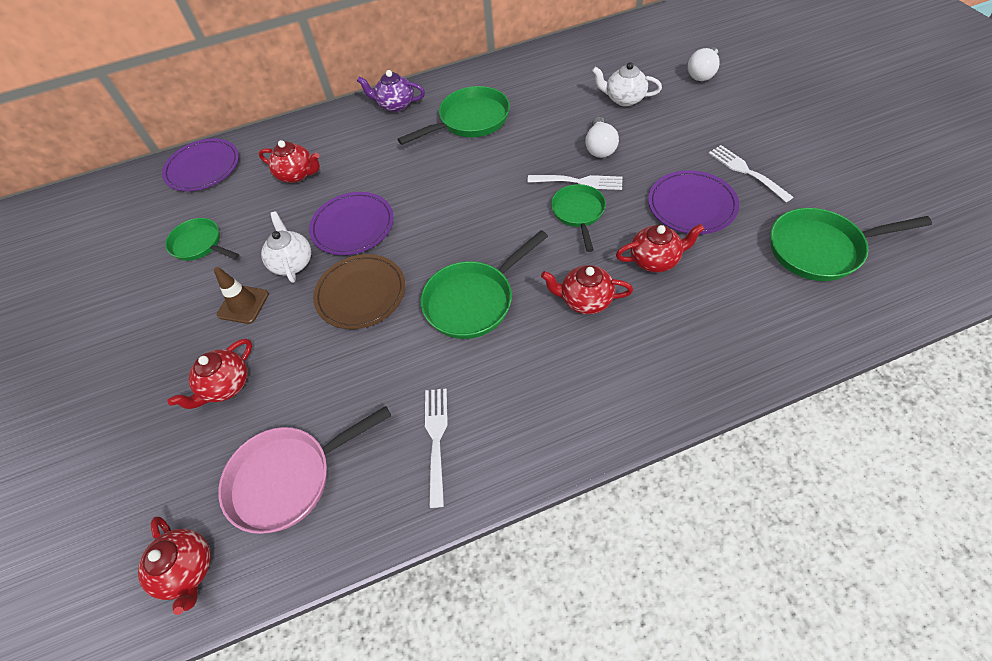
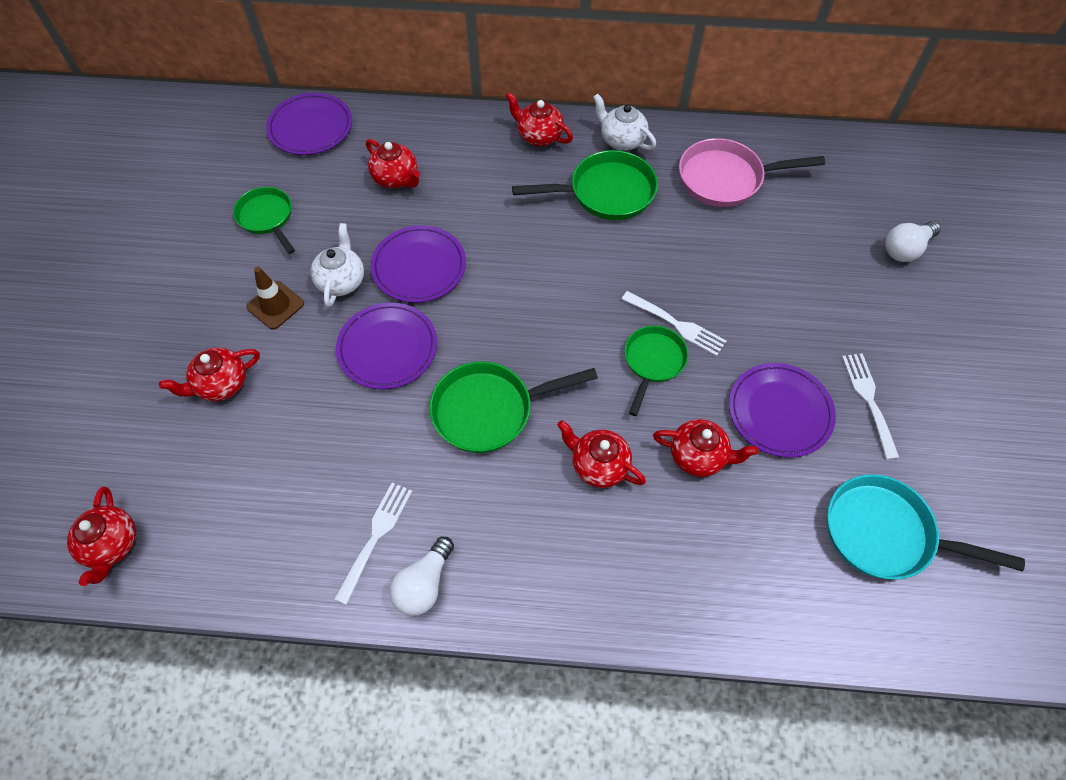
camera: 20 degrees right, 5 degrees up
(288, 478) = (230, 505): pink pan -> pink pan (726, 179)
(361, 294) = (387, 348): brown plate -> purple plate
(395, 105) = (538, 136): purple teapot -> red teapot
(600, 147) = (725, 292): white light bulb -> white light bulb (424, 584)
(624, 99) = (791, 242): white teapot -> white teapot (621, 140)
(820, 249) = (885, 534): green pan -> turquoise pan

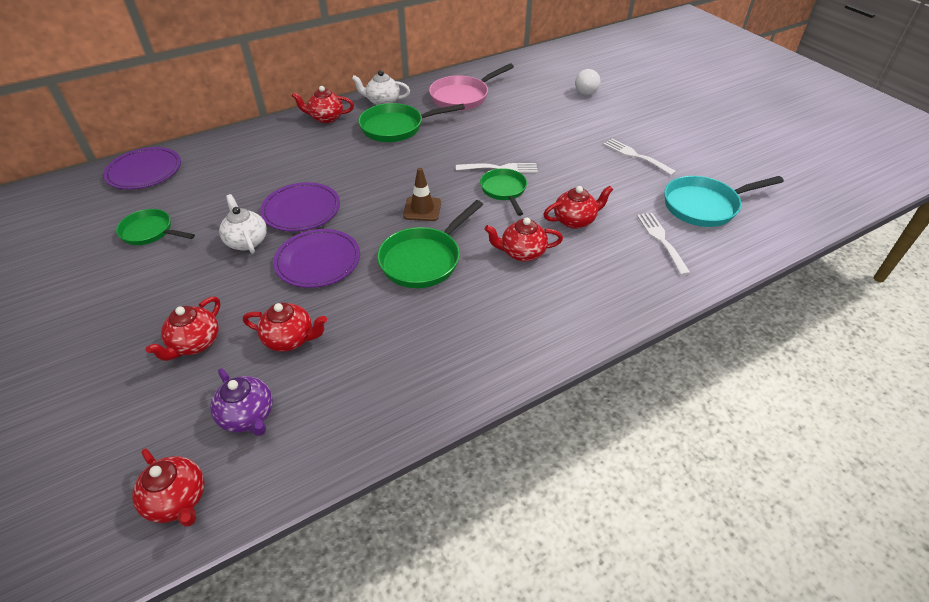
camera: 35 degrees left, 15 degrees down
(211, 496) = (248, 416): none -> purple teapot
(275, 305) = (202, 277): brown traffic cone -> brown traffic cone (422, 209)
(376, 537) = (409, 367): white fork -> white fork (661, 240)
(396, 178) = (240, 173): red teapot -> red teapot (290, 339)
(424, 584) = (470, 374): white light bulb -> none
(606, 192) = (396, 128): green pan -> green pan turned 150 degrees counterclockwise
(779, 412) = (597, 181): purple plate -> none

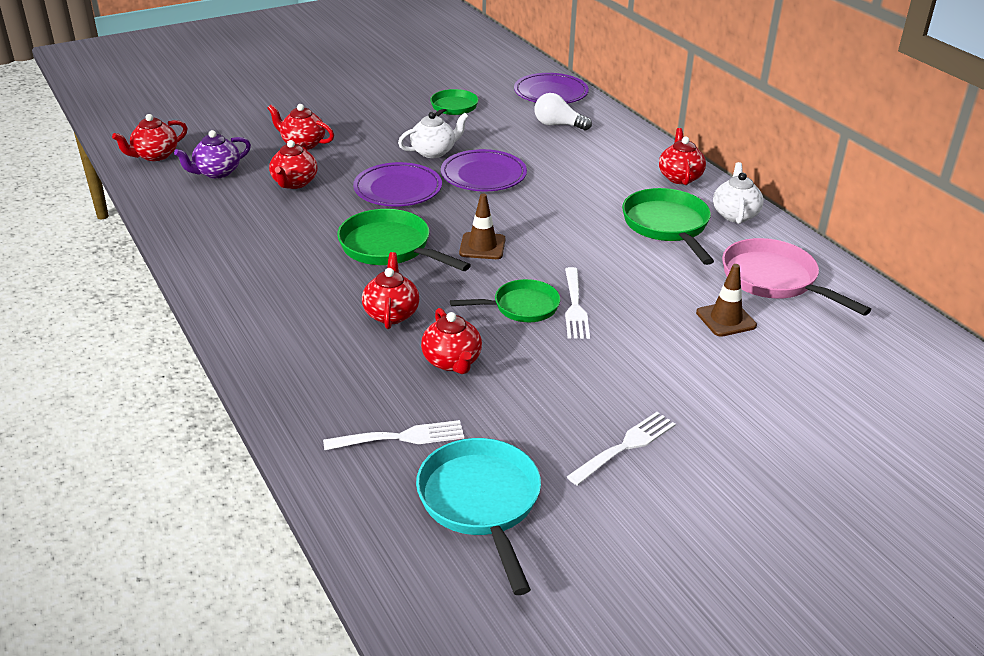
camera: 90 degrees right, 10 degrees down
(506, 116) = (726, 319): none -> brown traffic cone
(587, 90) = (849, 417): white light bulb -> white light bulb (558, 125)

